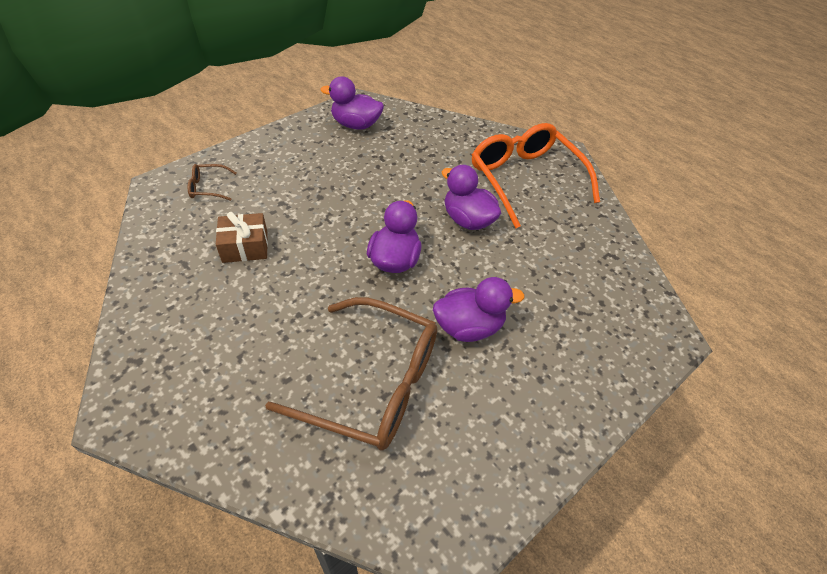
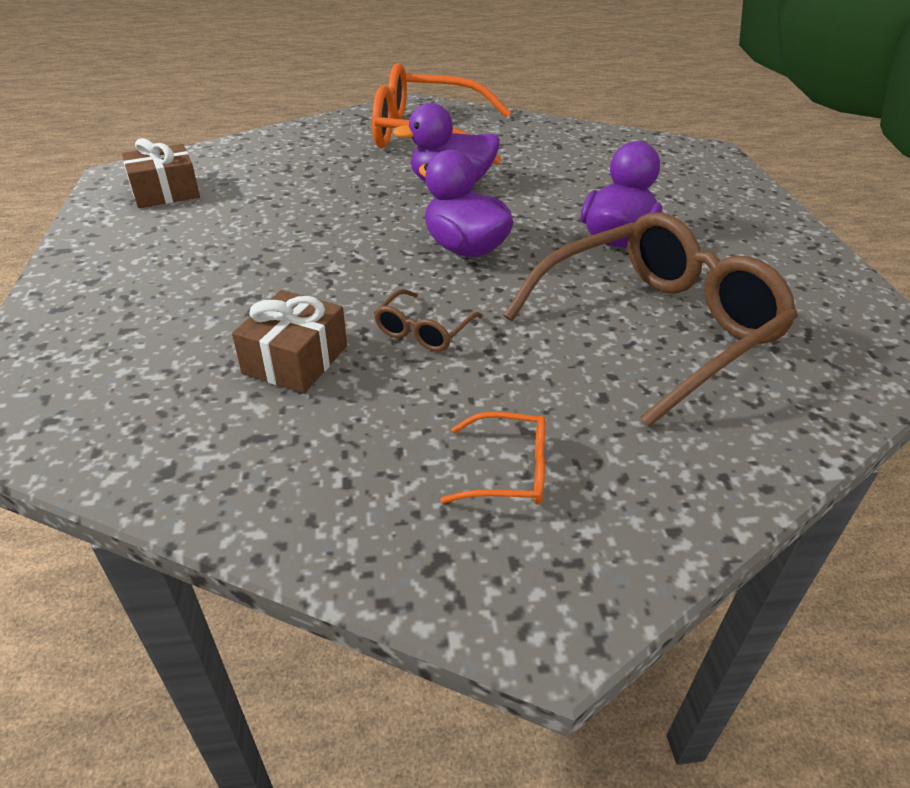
camera: 55 degrees left, 10 degrees down
(205, 362) = (508, 471): none -> orange glasses
(208, 187) = (96, 359): brown glasses -> brown glasses (424, 331)
(356, 125) = (165, 192): purple duck -> brown gift

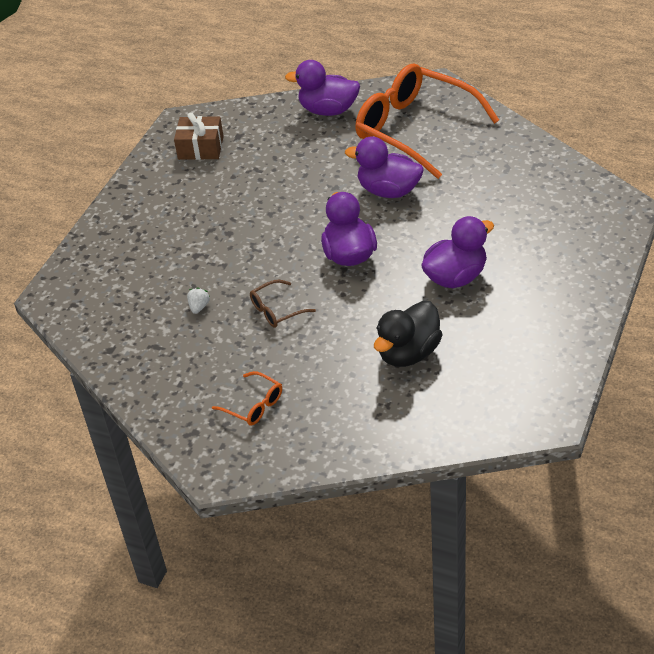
camera: 35 degrees right, 5 degrees up
(295, 360) = (199, 307): brown gift -> white strawberry
(311, 137) = (328, 110): none -> purple duck
(656, 328) = (408, 353): brown glasses -> black duck

